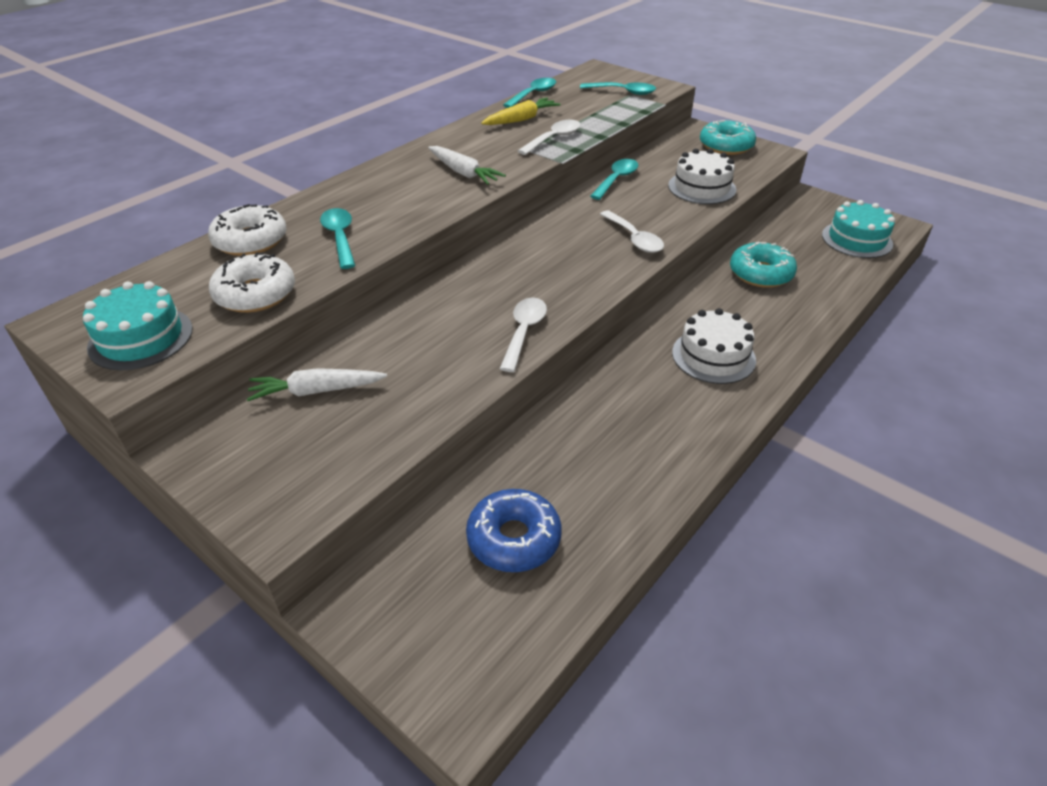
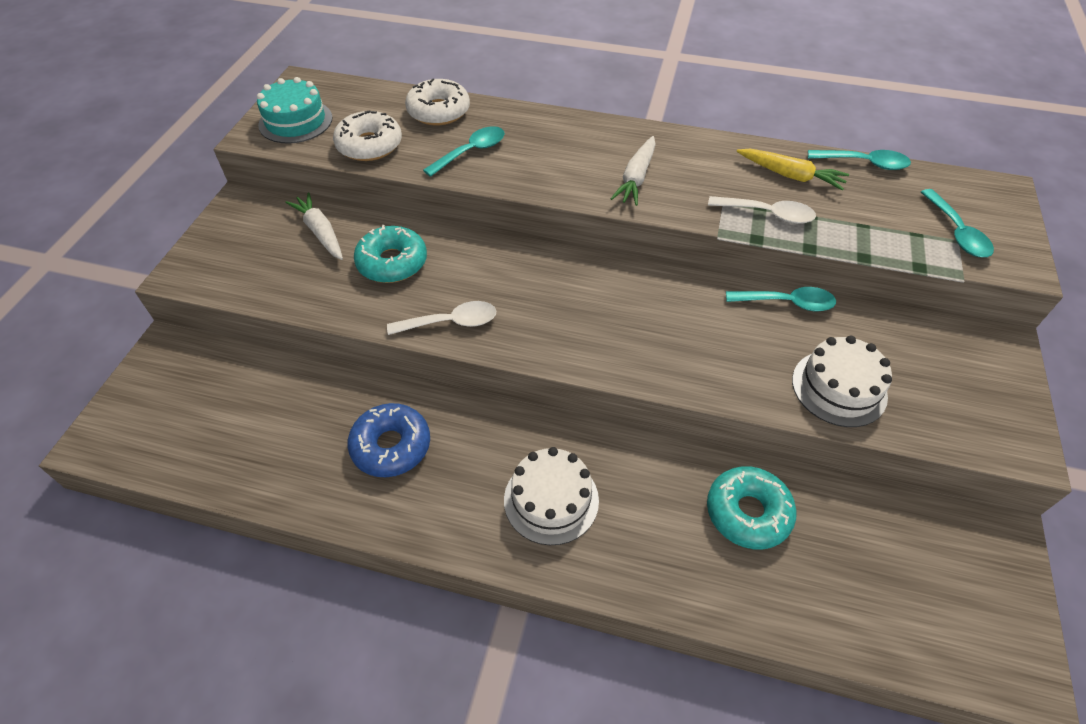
camera: 65 degrees right, 10 degrees up
(514, 539) = (248, 417): blue donut -> blue donut (391, 446)
(634, 239) = (667, 355): white spoon -> none
(726, 146) = (983, 386): turquoise donut -> turquoise donut (392, 262)
(857, 239) = (928, 621): turquoise cake -> none

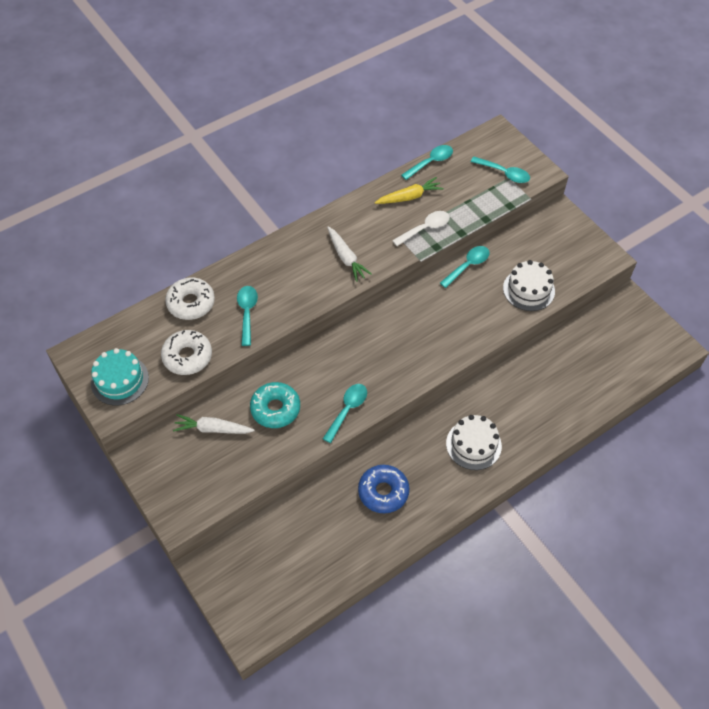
camera: 50 degrees left, 5 degrees up
(451, 322) = (347, 410): white spoon -> turquoise spoon
(748, 512) = (544, 375): turquoise donut -> none

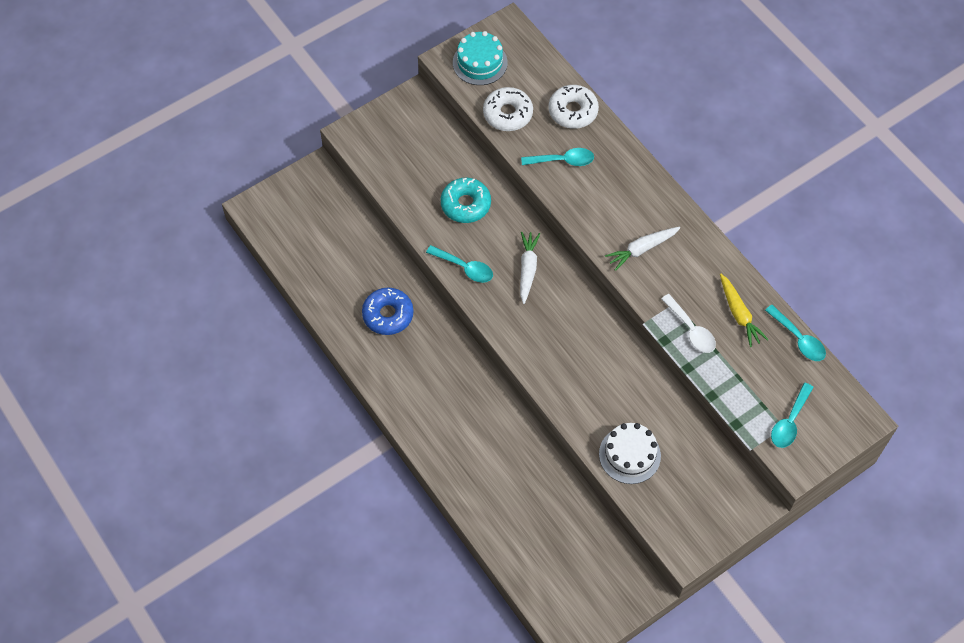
camera: 90 degrees right, 5 degrees up
(213, 429) = (443, 153): white carrot -> white carrot (527, 269)
(468, 266) = (661, 390): turquoise spoon -> none
(473, 444) = (441, 401): white cake -> none

